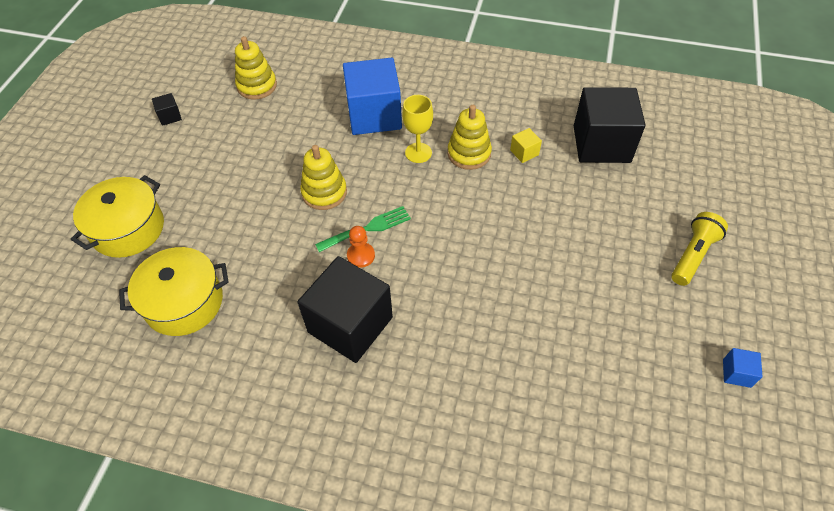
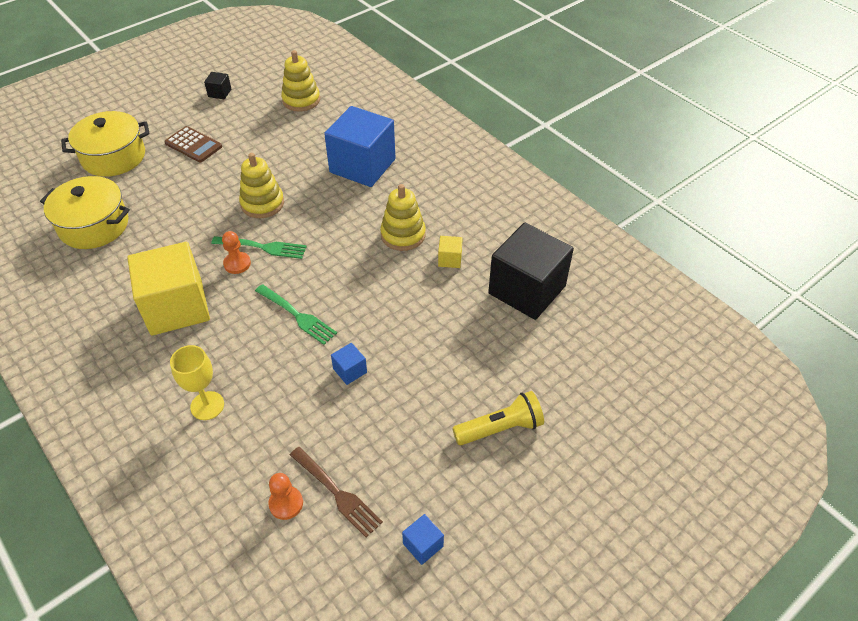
camera: 35 degrees right, 5 degrees down
(198, 176) = (193, 145): none -> brown calculator
(350, 325) = (176, 307): black cube -> yellow cube
(418, 153) = (364, 212): yellow goblet -> yellow goblet (207, 405)
(459, 267) = (297, 315): none -> green fork
(548, 283) = (350, 370): none -> blue cube
(616, 416) = (286, 503): none -> orange pawn
(642, 381) = (337, 493): none -> brown fork

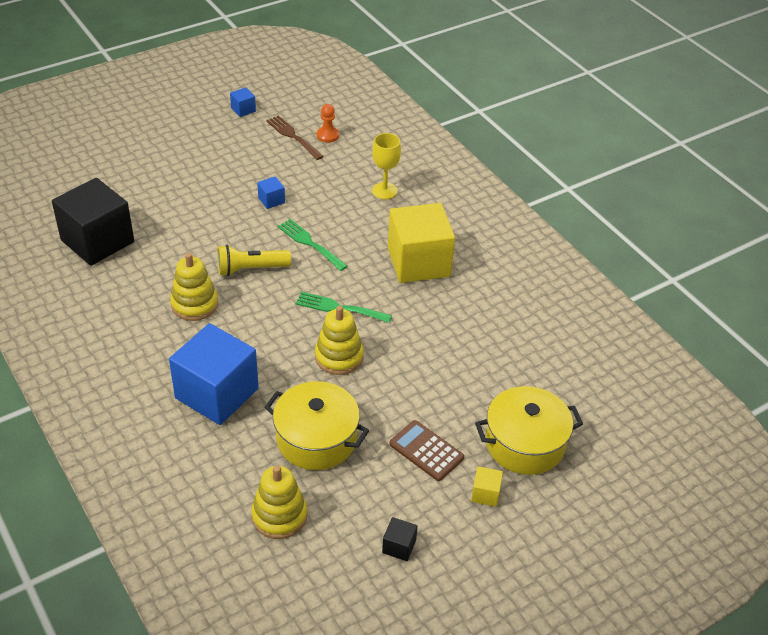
camera: 175 degrees left, 5 degrees down
(94, 226) = (520, 352): yellow pot -> yellow pot (316, 439)
(237, 264) = (365, 294): orange pawn -> none
(450, 259) = (156, 275): yellow cube -> yellow cube (485, 494)
(500, 428) = (168, 155): yellow flashlight -> yellow flashlight (250, 269)

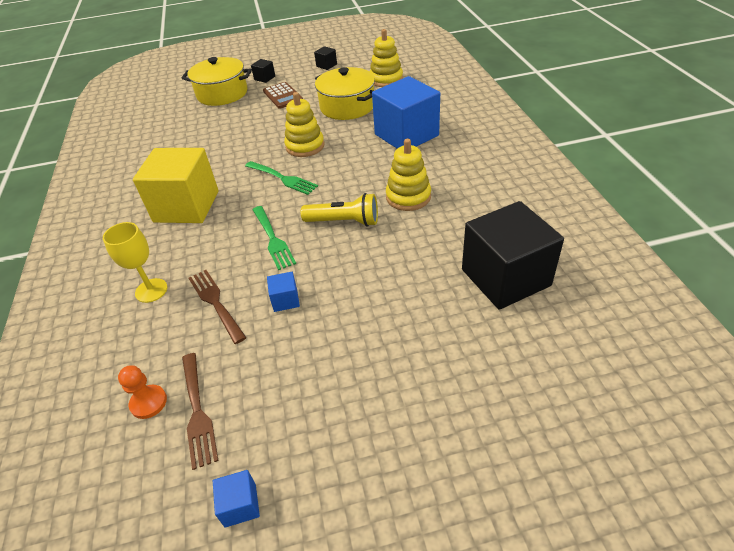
camera: 155 degrees left, 0 degrees up
(325, 191) = (216, 303): none -> brown fork
(485, 494) = (264, 78): yellow cube -> black cube

